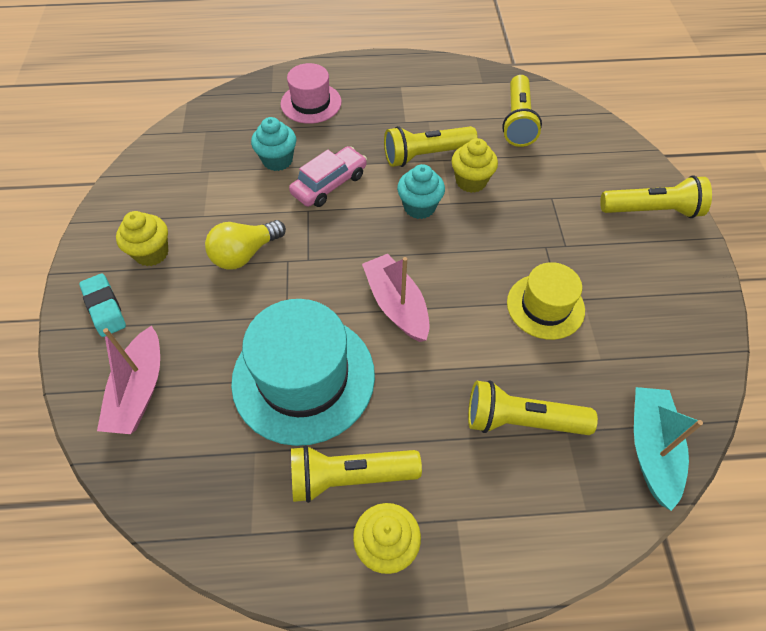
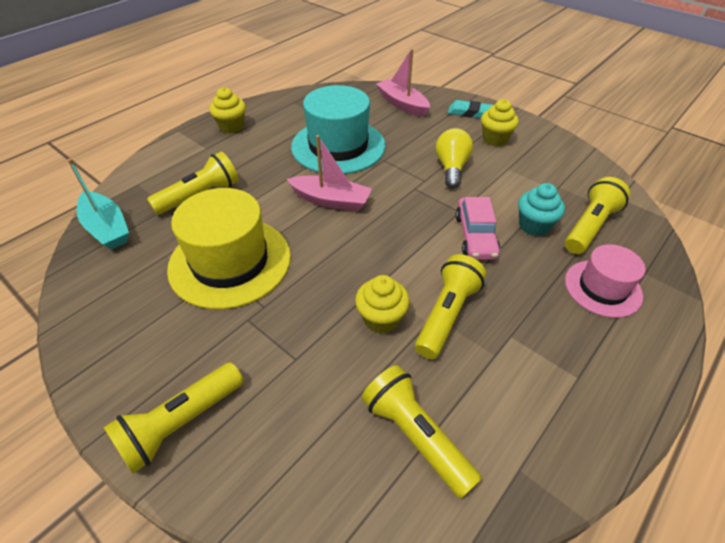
camera: 135 degrees right, 10 degrees down
(349, 477) = (271, 133): yellow flashlight -> yellow flashlight (589, 226)
(419, 207) = (393, 266): turquoise cupcake -> none
(545, 306) = (230, 262): yellow hat -> yellow hat, size x1.71

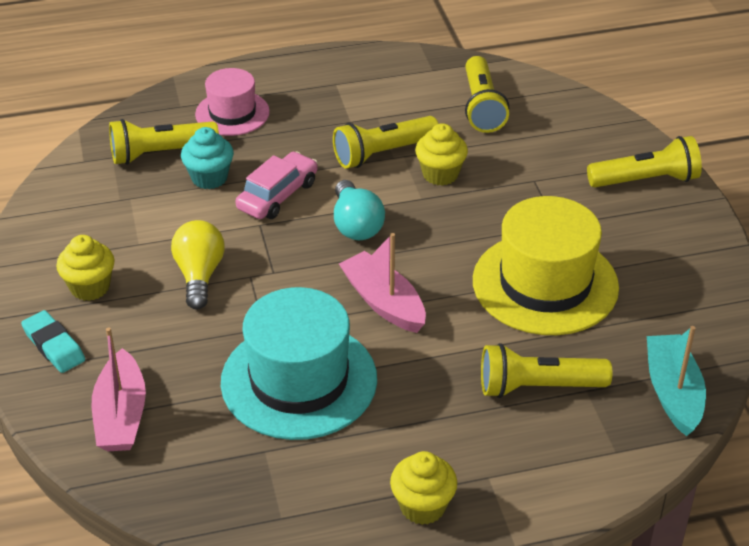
camera: 145 degrees left, 5 degrees down
(400, 241) = (356, 225): none -> turquoise light bulb
(451, 168) = (199, 275): yellow light bulb -> yellow light bulb turned 135 degrees clockwise

